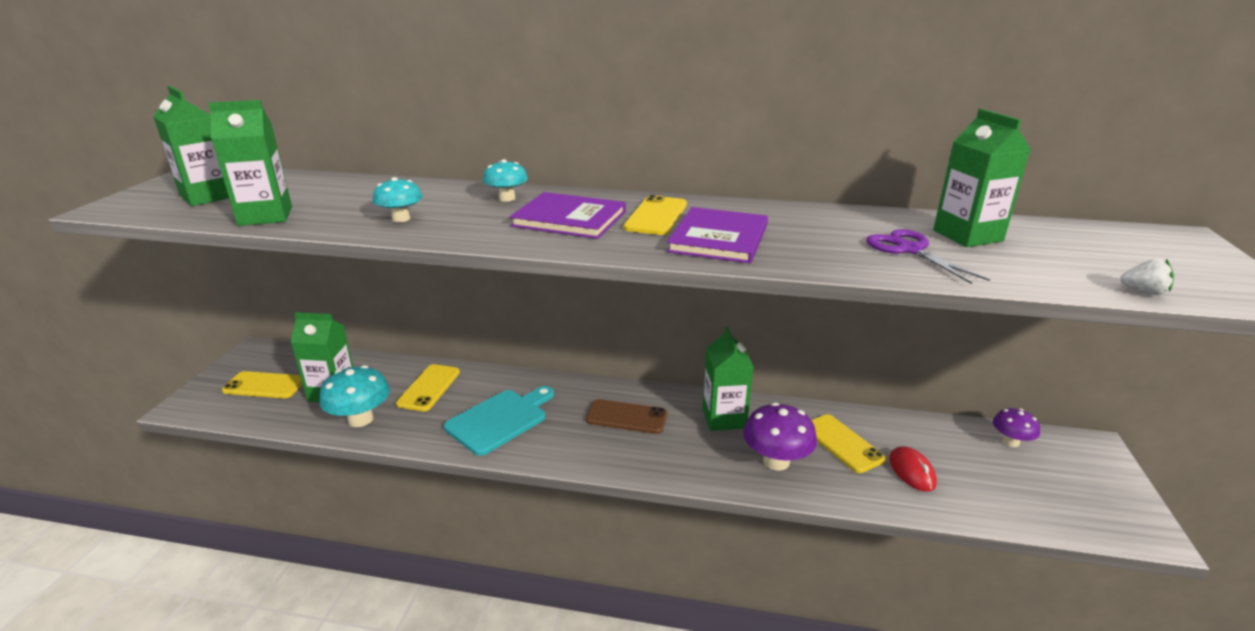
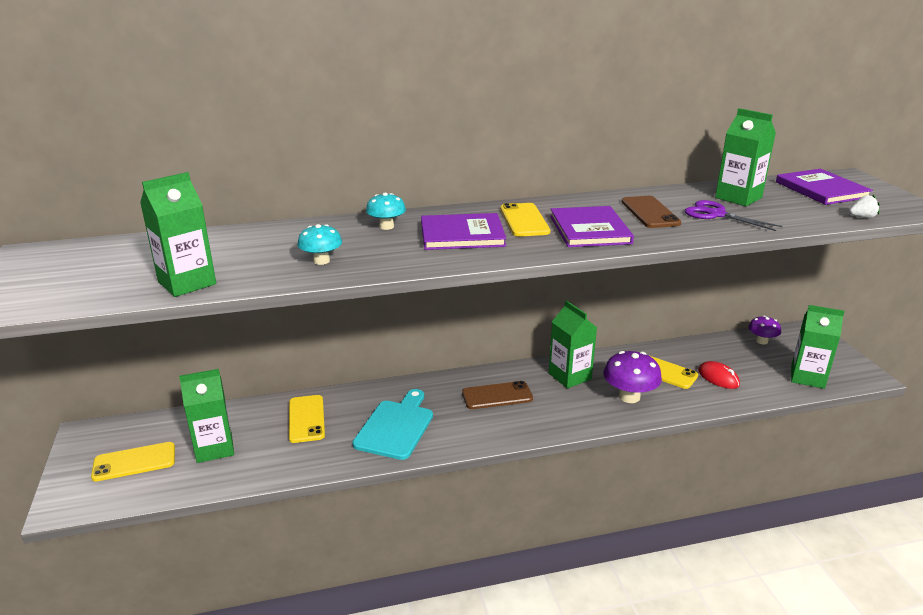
camera: 25 degrees left, 0 degrees up
(208, 196) = (90, 276): green carton -> green carton (807, 377)
(360, 419) = (267, 462): turquoise mushroom -> none
(820, 233) = (650, 212): none -> brown phone
(1114, 245) = (821, 189): none -> purple book

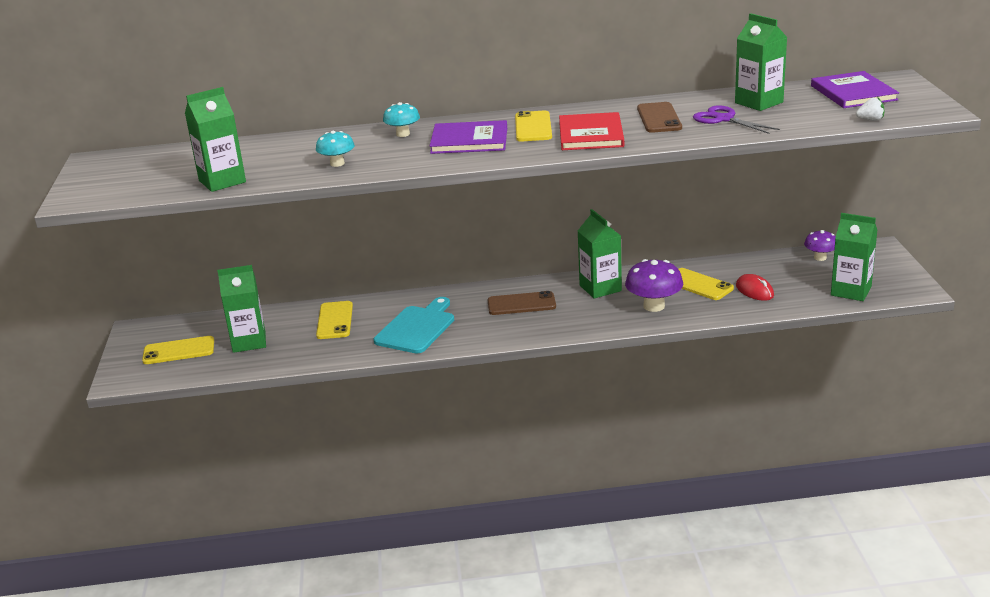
camera: 10 degrees right, 0 degrees up
(590, 230) = (591, 135): purple book -> red book

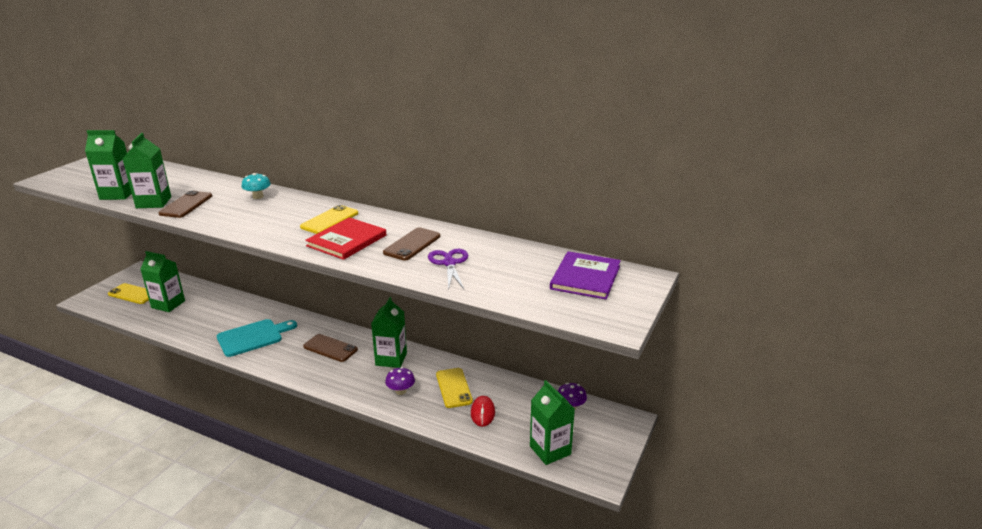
camera: 30 degrees right, 0 degrees up
(335, 320) = (225, 310): yellow phone -> none
(337, 163) = (186, 205): turquoise mushroom -> brown phone
(469, 140) = (278, 216): purple book -> none
(654, 306) = (401, 391): purple mushroom -> purple mushroom, size x0.61
(759, 102) = (501, 258): green carton -> green carton (153, 202)
(870, 120) = (547, 310): white strawberry -> none

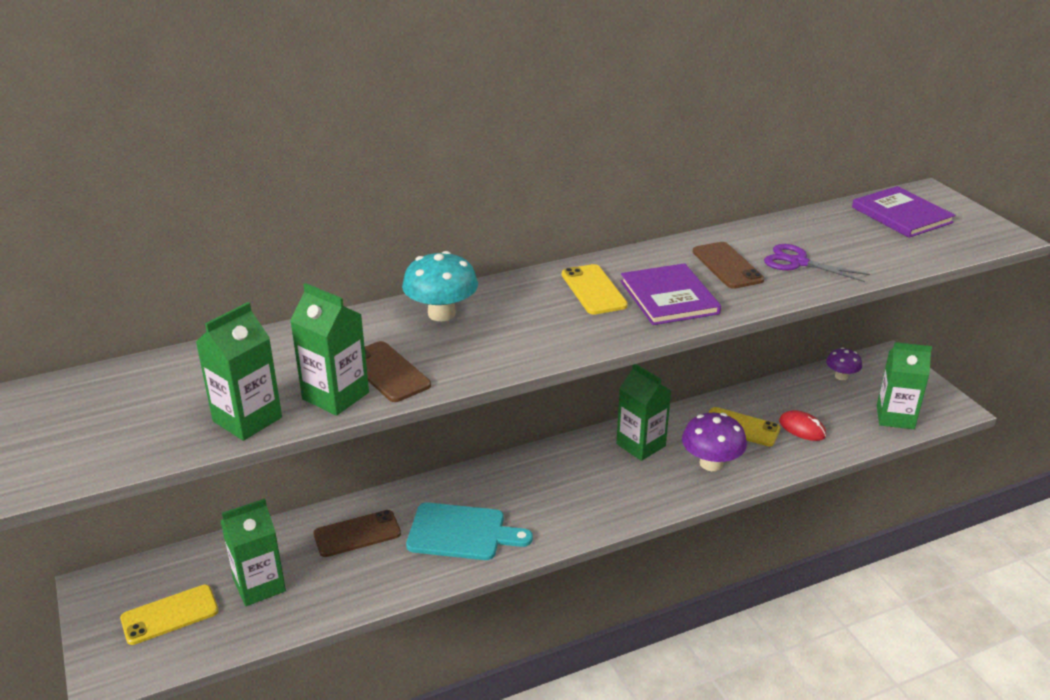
camera: 50 degrees left, 5 degrees up
(253, 337) = (461, 532): turquoise cutting board -> turquoise cutting board turned 90 degrees clockwise
(258, 197) = (441, 314): turquoise mushroom -> turquoise mushroom, size x1.63
(330, 348) = (565, 479): brown phone -> brown phone (357, 534)
(347, 241) = (669, 297): red book -> purple book
(401, 391) = (711, 463): purple mushroom -> purple mushroom, size x1.63

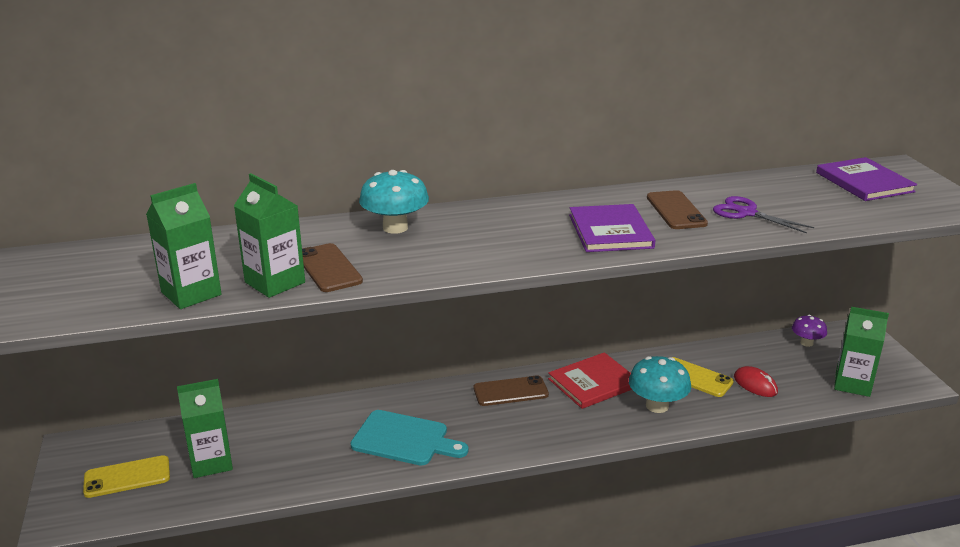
camera: 10 degrees right, 5 degrees down
(357, 534) = (310, 430): brown phone -> brown phone (510, 391)
(593, 290) = (541, 220): yellow phone -> none
(641, 445) = (593, 383): green carton -> red book
(711, 463) = (657, 406): purple mushroom -> turquoise mushroom

